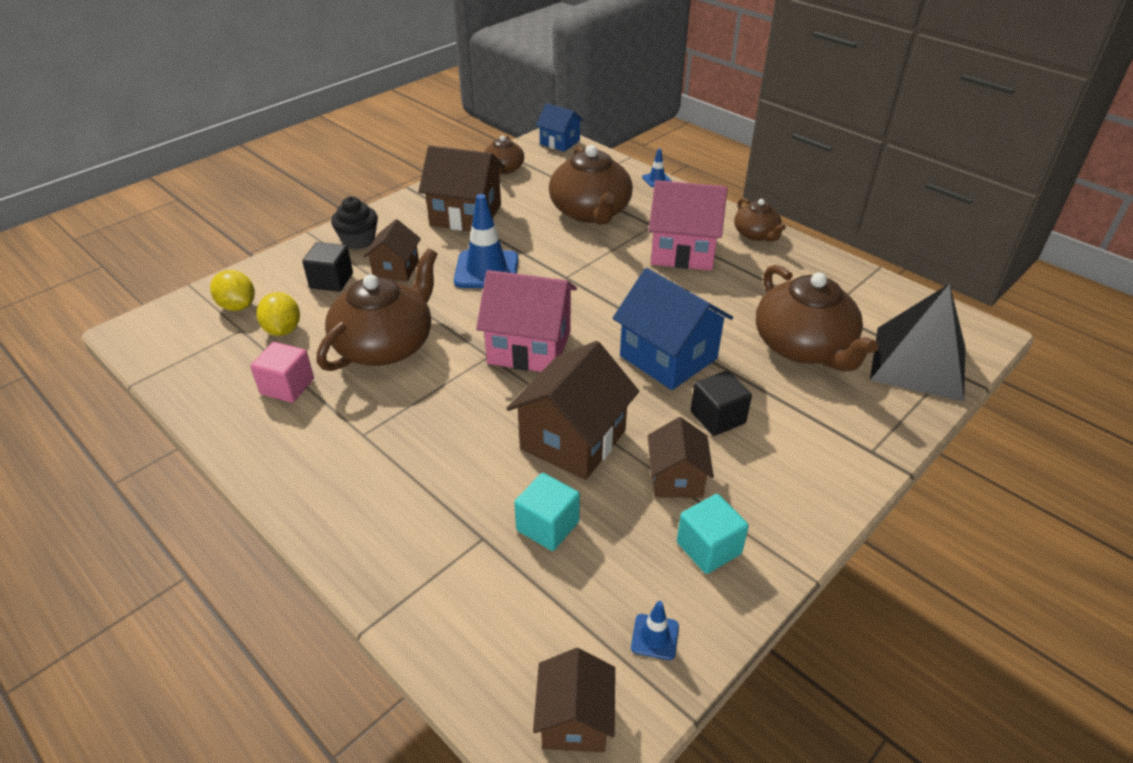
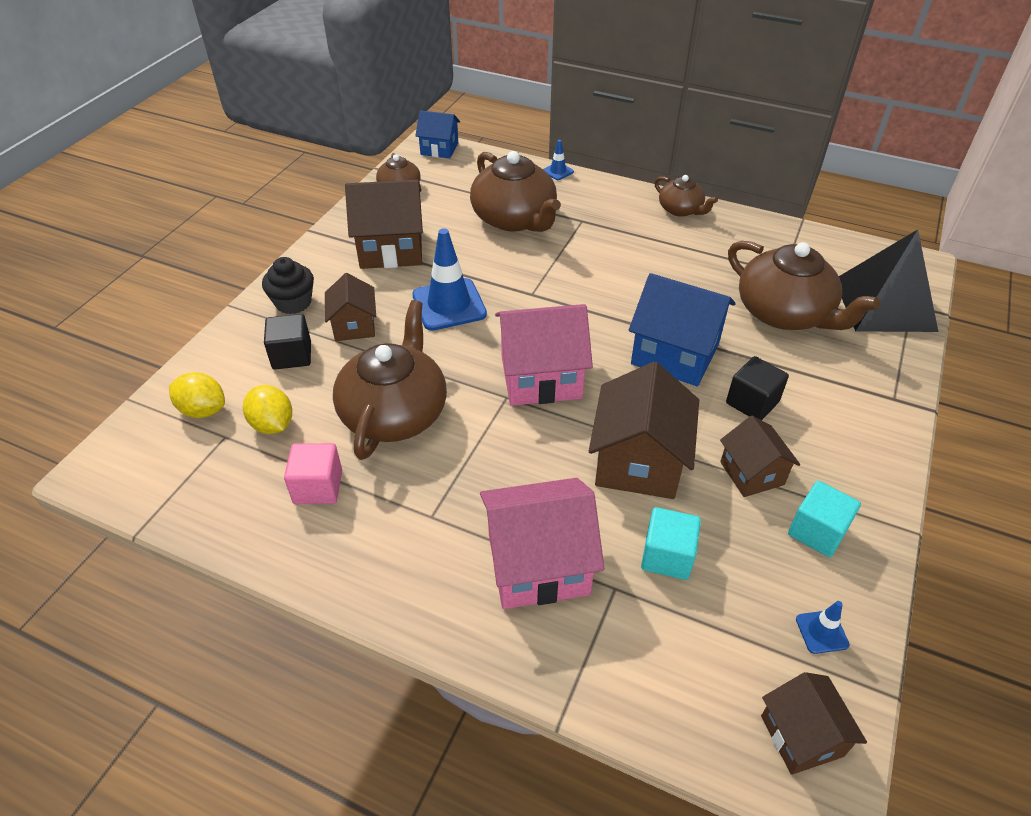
camera: 20 degrees left, 5 degrees up
(683, 251) = (625, 241): pink house -> pink house (538, 564)

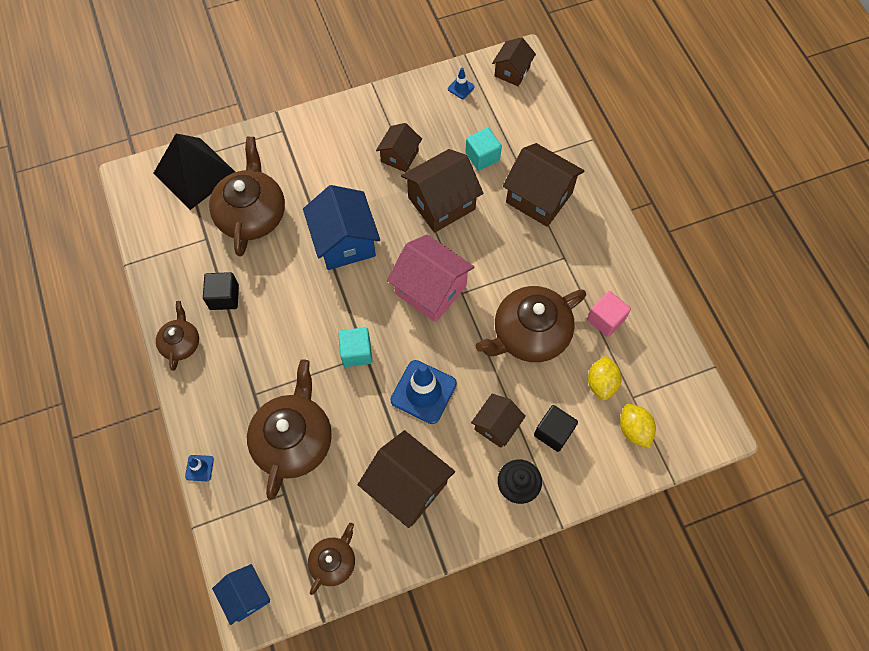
camera: 135 degrees left, 20 degrees up
(538, 564) = (539, 197): pink house -> brown house
(752, 402) = (349, 184): black cube -> black cube (224, 297)
(817, 531) = (409, 115): turquoise cube -> turquoise cube (356, 352)

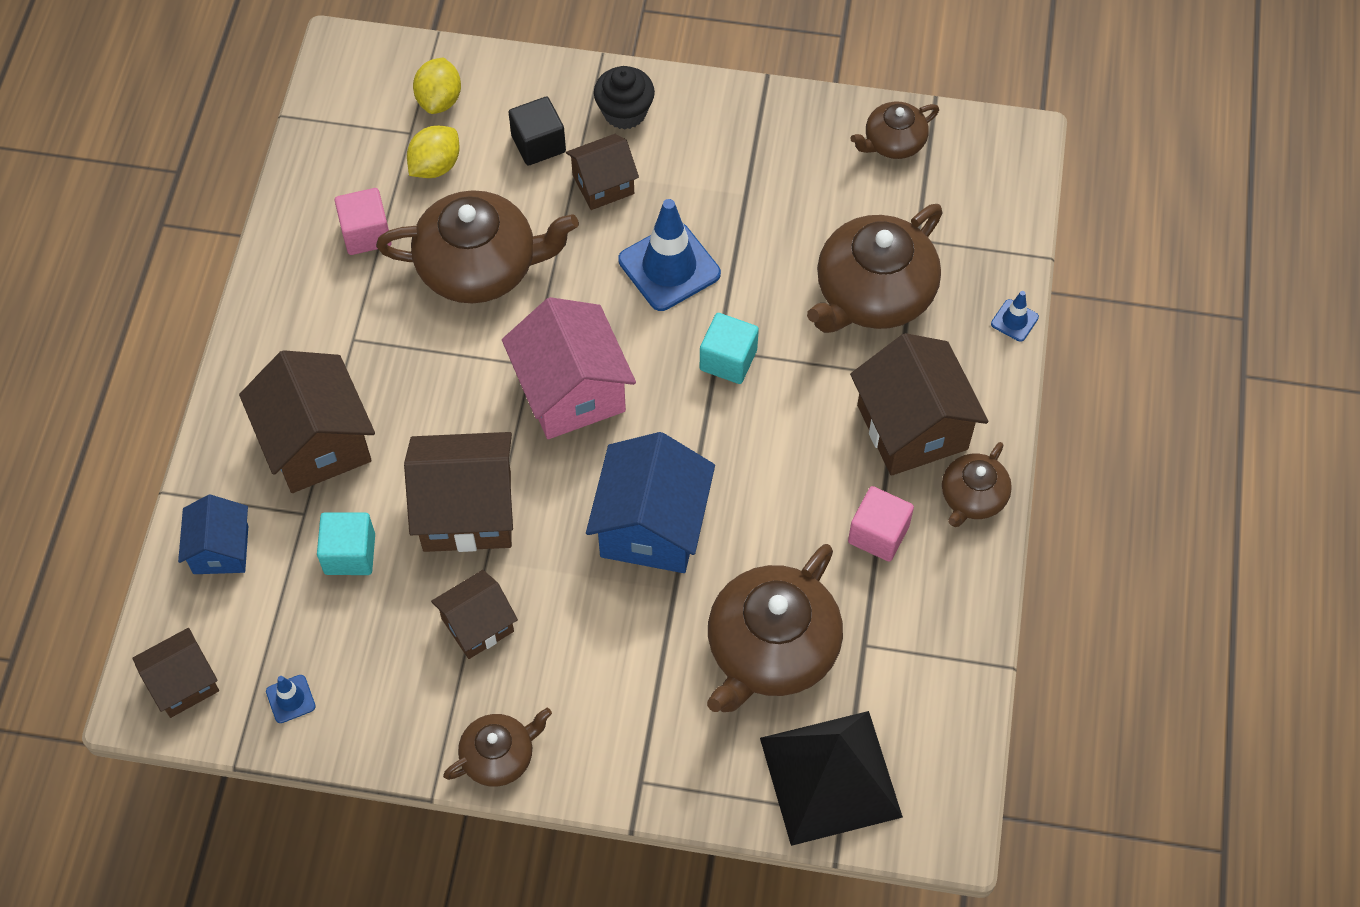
camera: 150 degrees left, 5 degrees down
(224, 297) = (878, 534): black cube -> pink cube
(246, 596) = (1015, 158): blue house -> blue house (221, 549)
(353, 110) = (499, 756): none -> brown teapot
(407, 486) = (758, 174): brown house -> brown house (912, 427)

